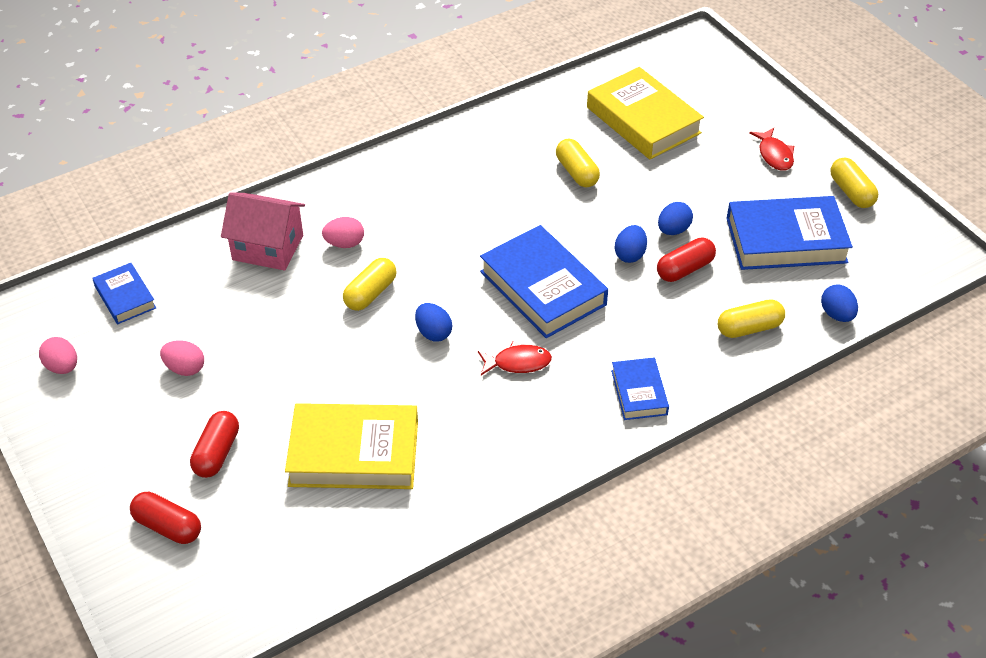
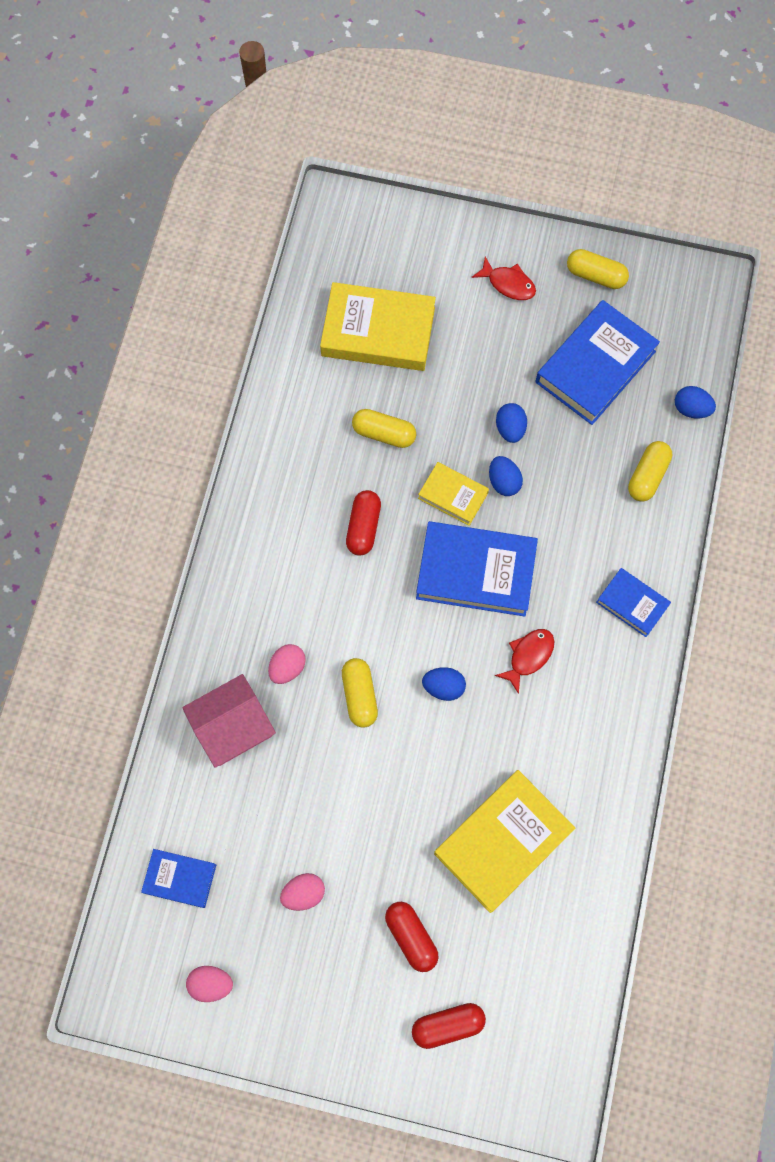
camera: 45 degrees left, 25 degrees up
(582, 236) = (453, 495): none -> yellow book
(684, 269) = (554, 460): red capsule -> red capsule (363, 527)

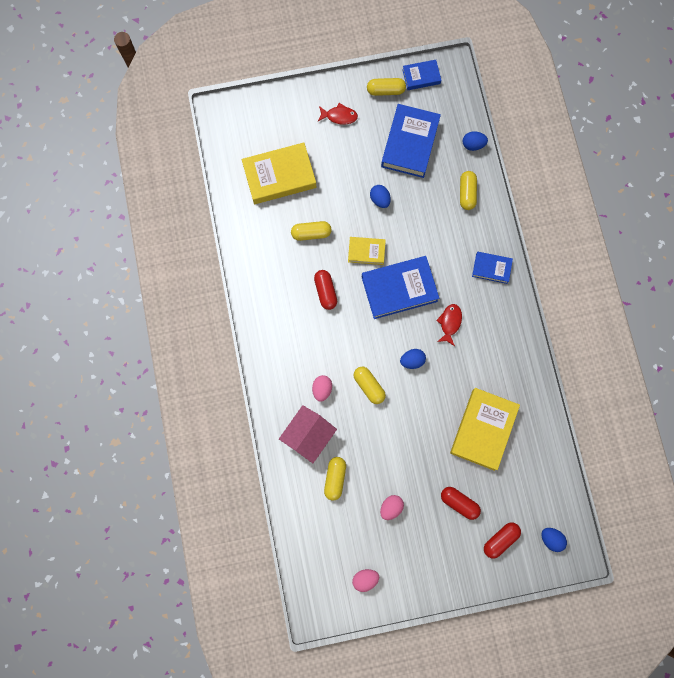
camera: 25 degrees left, 5 degrees up
(180, 878) = (320, 531): blue book -> blue book (421, 76)
(241, 809) = (335, 478): none -> yellow capsule
(503, 482) = (390, 231): blue egg -> blue egg (551, 539)

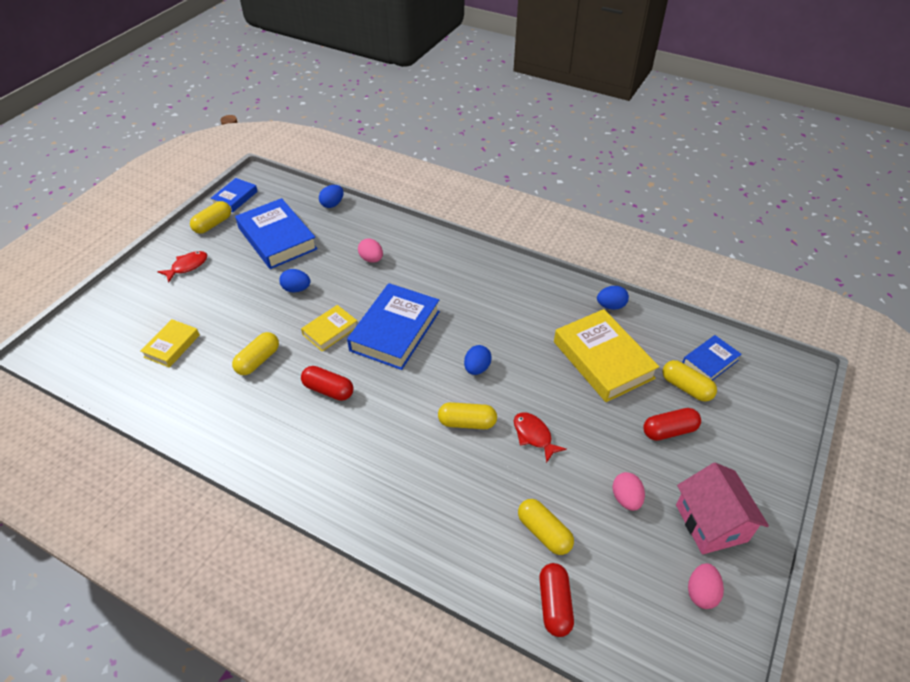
camera: 50 degrees left, 30 degrees down
(279, 176) = (172, 346): yellow book -> yellow book, size x0.54
(308, 436) = (467, 523): pink house -> pink house (711, 523)
(322, 389) = (427, 468): pink egg -> pink egg (371, 259)
(449, 323) = (469, 316): red fish -> red fish (534, 435)
(467, 193) = (367, 232): yellow capsule -> yellow capsule (686, 387)
(491, 268) = (451, 258): blue book -> blue book (710, 362)
(500, 540) = (739, 422): red capsule -> red capsule (554, 604)
(551, 539) = (766, 381): blue egg -> blue egg (610, 306)

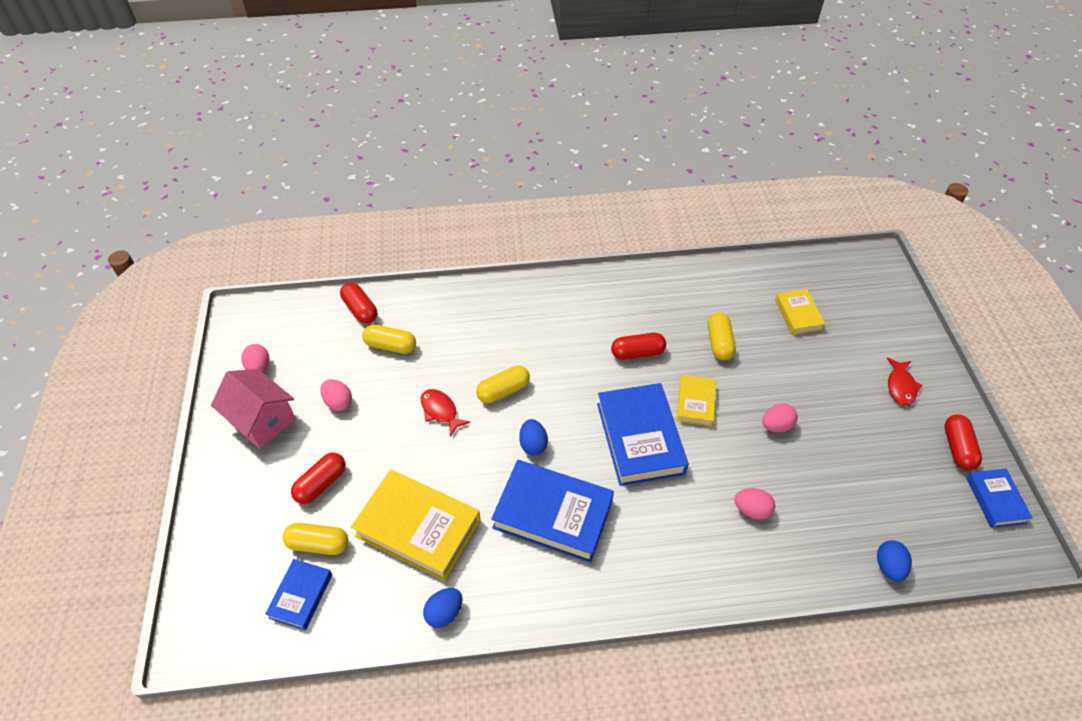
camera: 145 degrees right, 5 degrees up
(213, 224) = (957, 448): yellow capsule -> red capsule
(277, 238) = (874, 473): blue book -> blue book (553, 514)
(296, 289) = (776, 425): blue egg -> pink egg
(534, 435) = (440, 411): red fish -> red fish turned 150 degrees counterclockwise

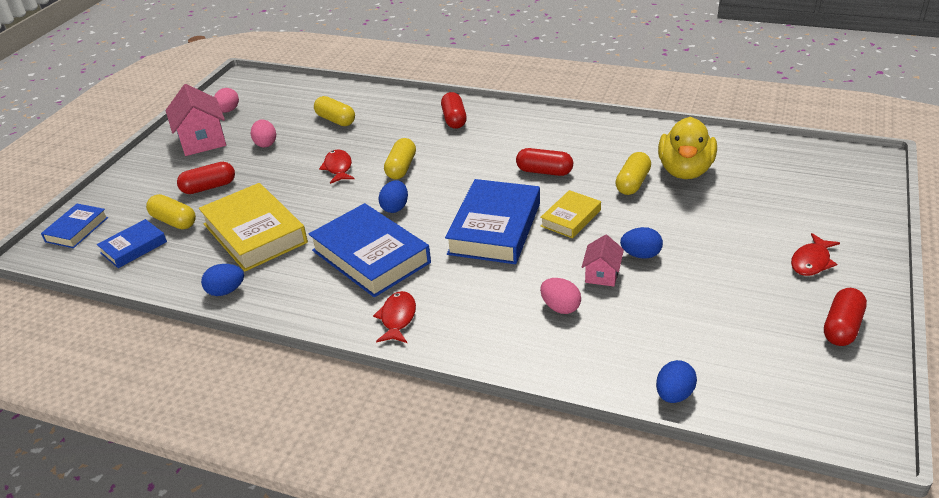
camera: 30 degrees right, 15 degrees down
(360, 310) = (332, 94): red capsule -> red capsule (454, 119)
(503, 391) = (401, 168): yellow capsule -> yellow capsule turned 75 degrees counterclockwise
(628, 578) = (397, 318): none -> red fish
(751, 314) = (685, 171): none -> yellow duck
(760, 459) = (602, 274): none -> pink house
(776, 425) = (641, 255): pink egg -> blue egg
(798, 314) = (737, 182): yellow book -> none
(995, 500) = (856, 383): blue book -> blue book (77, 229)

